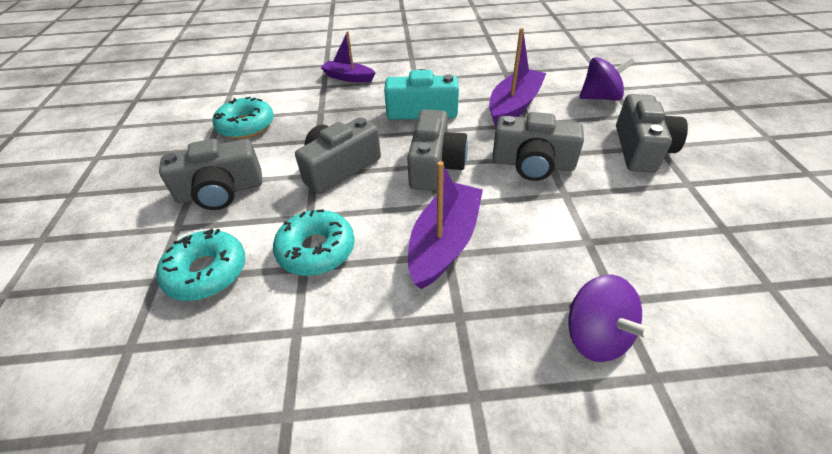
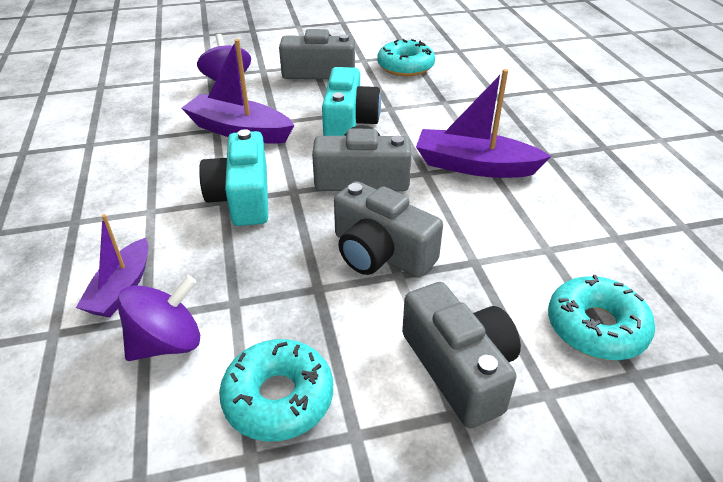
camera: 100 degrees left, 5 degrees down
(316, 250) = (521, 244): turquoise donut -> turquoise donut (405, 66)
(532, 164) = (349, 122): grey camera -> turquoise camera
(595, 335) = (530, 104): purple spinning top -> purple spinning top (167, 343)

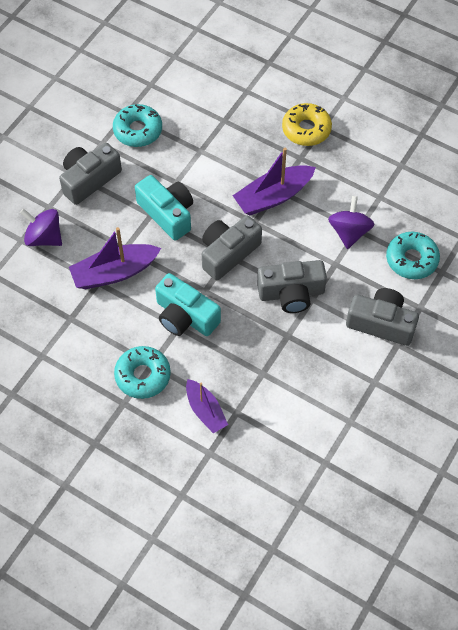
camera: 45 degrees left, 20 degrees up
(167, 343) = (262, 413): purple spinning top -> purple spinning top (349, 232)
(278, 398) = (333, 394): turquoise donut -> turquoise donut (143, 376)
(582, 140) = (306, 129): none -> yellow donut

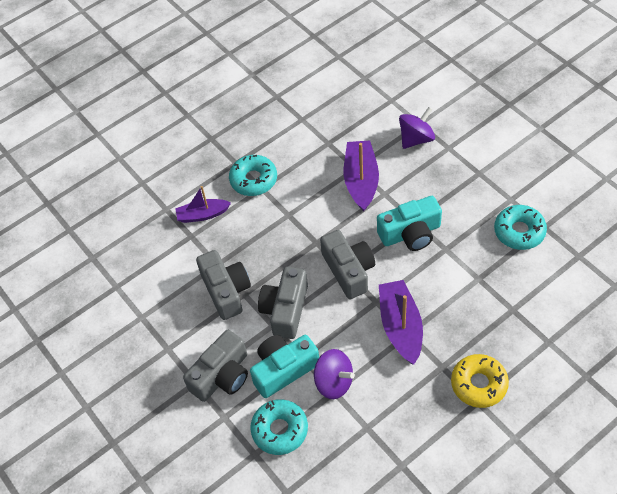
camera: 115 degrees right, 5 degrees down
(89, 179) = (470, 182): grey camera -> grey camera (226, 291)
(185, 316) = (296, 221): turquoise camera -> turquoise camera (283, 369)

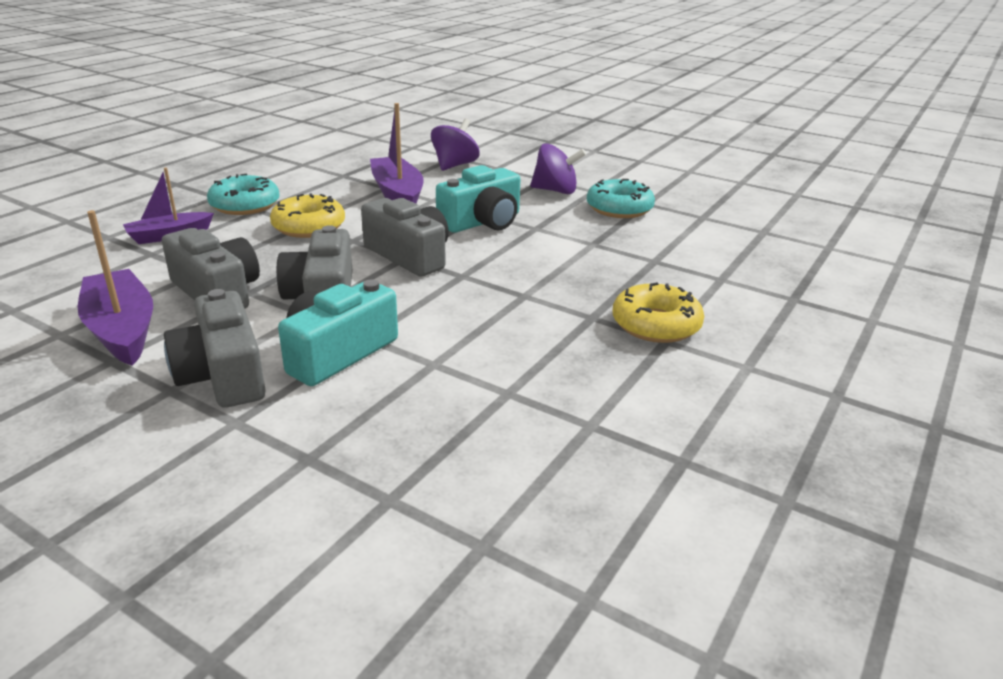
camera: 25 degrees left, 25 degrees down
(222, 375) = (223, 375): grey camera -> grey camera turned 135 degrees clockwise
(280, 430) = (350, 420): turquoise donut -> none
(291, 218) = (309, 226): none -> yellow donut
(334, 382) = (429, 354): purple spinning top -> purple spinning top (555, 191)
(400, 327) = (509, 291): purple boat -> purple boat (122, 330)

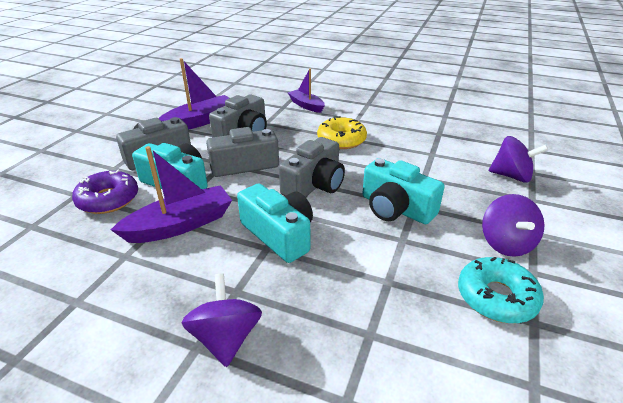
camera: 80 degrees right, 5 degrees up
(245, 205) = (360, 114): turquoise donut -> none
(348, 418) = (108, 199): none -> purple donut
(397, 194) = (421, 161): purple boat -> purple boat (180, 225)
(503, 286) = (279, 234): none -> turquoise camera
(656, 325) = (226, 338): yellow donut -> purple spinning top

